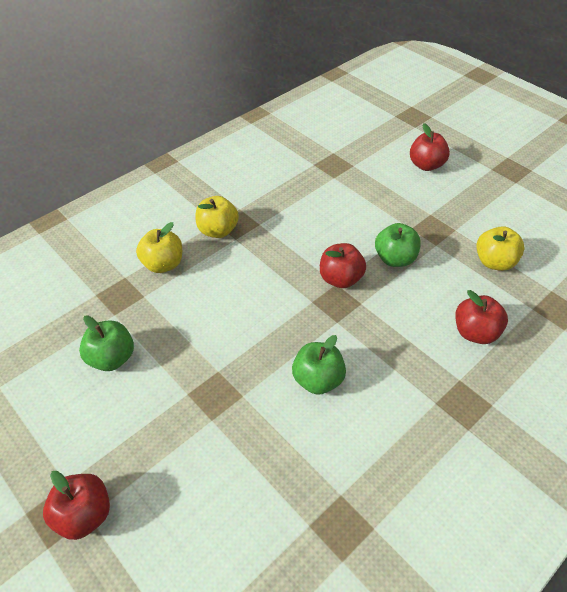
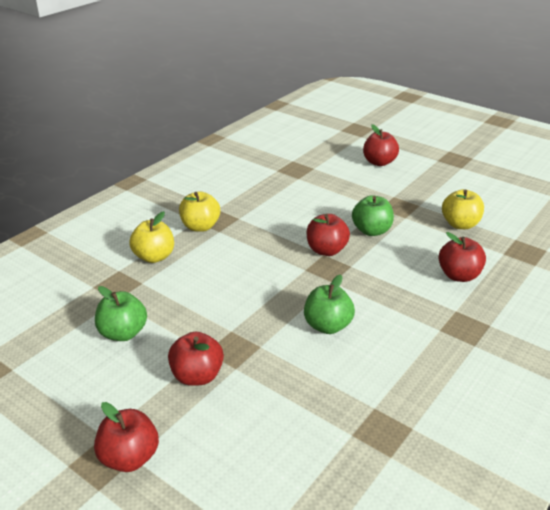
camera: 10 degrees left, 15 degrees down
(171, 424) = (197, 376): none -> red apple

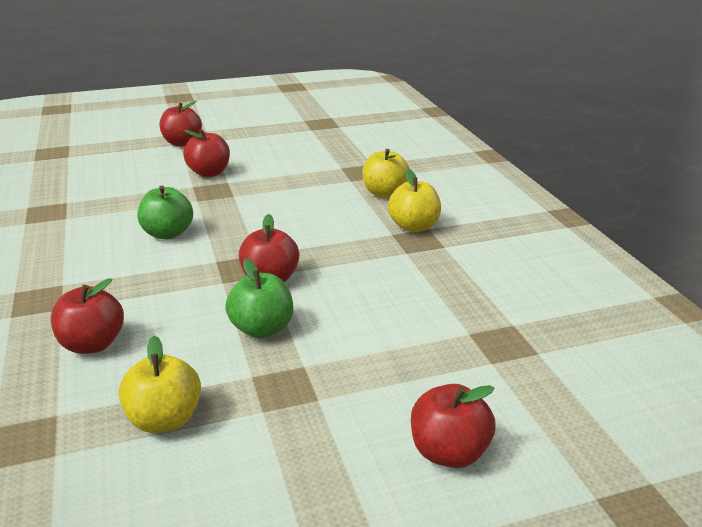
camera: 125 degrees right, 5 degrees down
(123, 333) = (295, 162): green apple -> none

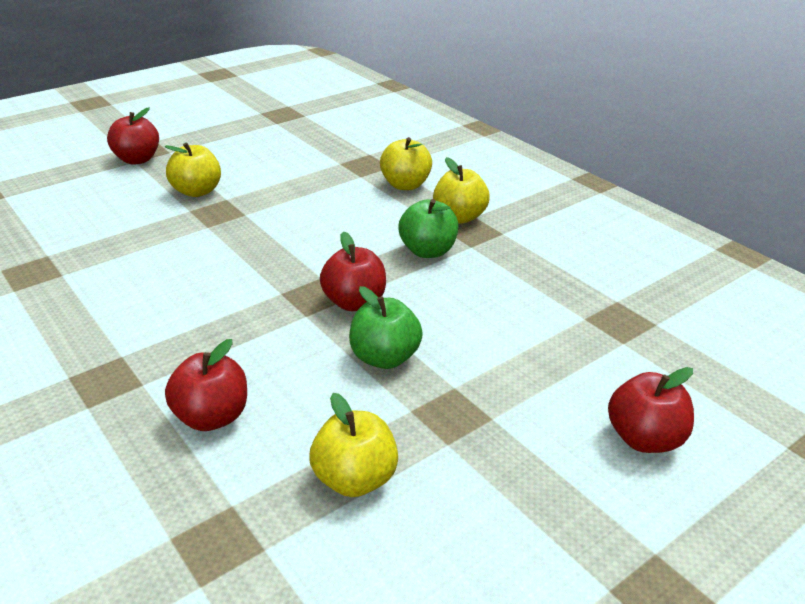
camera: 20 degrees left, 5 degrees up
(168, 234) = (202, 272): green apple -> green apple (428, 251)
(209, 173) = (197, 191): red apple -> yellow apple

